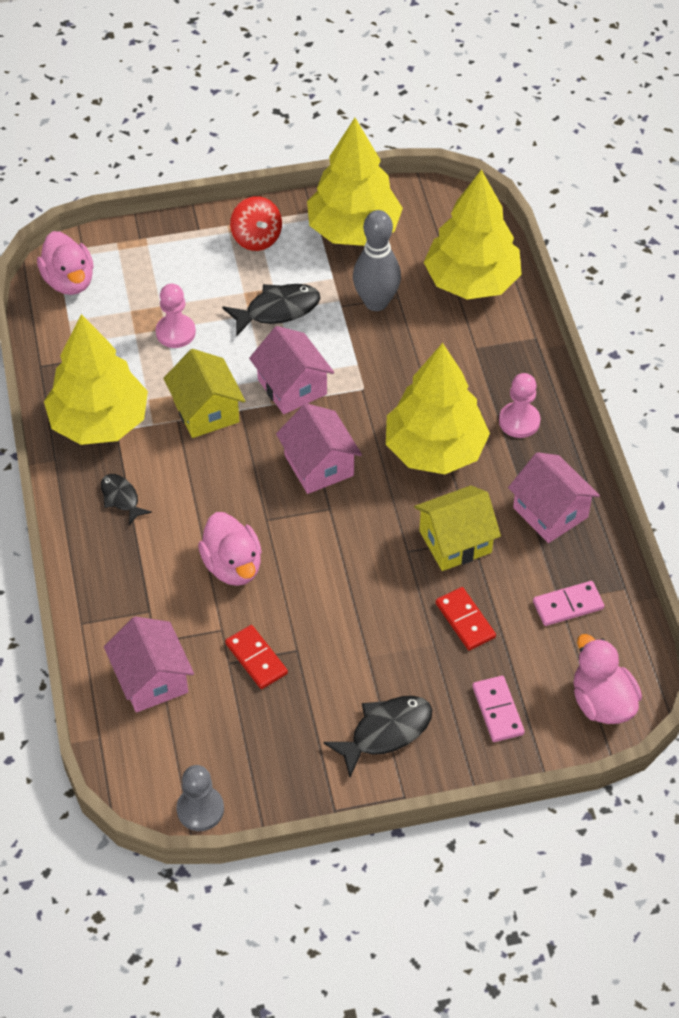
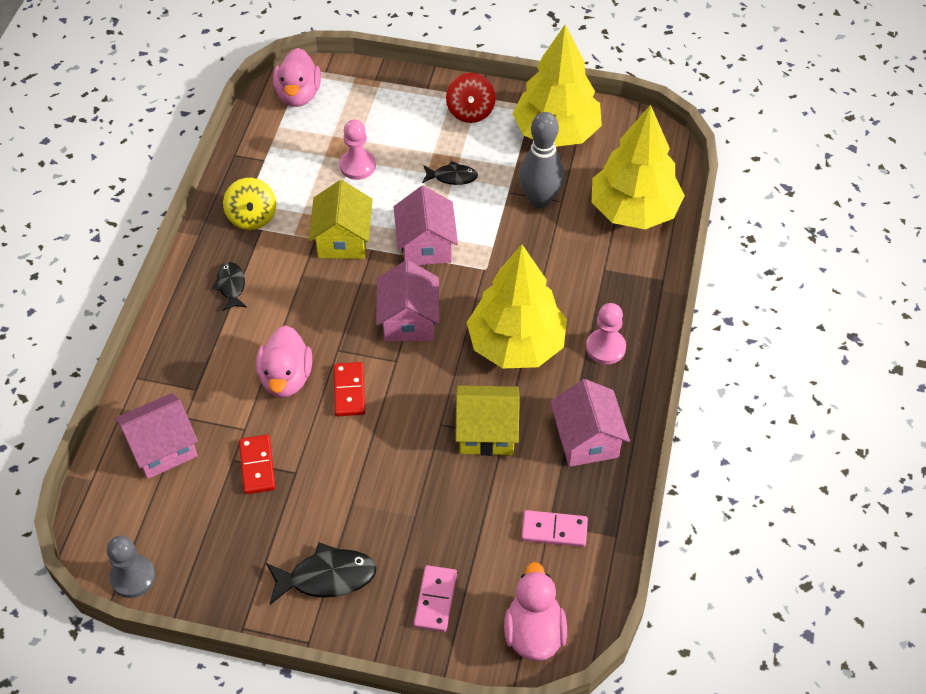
camera: 25 degrees right, 0 degrees up
(99, 422) = (252, 217): yellow tree -> yellow spinning top
(152, 679) = (162, 448): pink house -> pink house turned 60 degrees clockwise
(277, 310) = (452, 177): black fish -> black fish, size x0.62
(465, 620) = (454, 506): red domino -> red domino (349, 391)

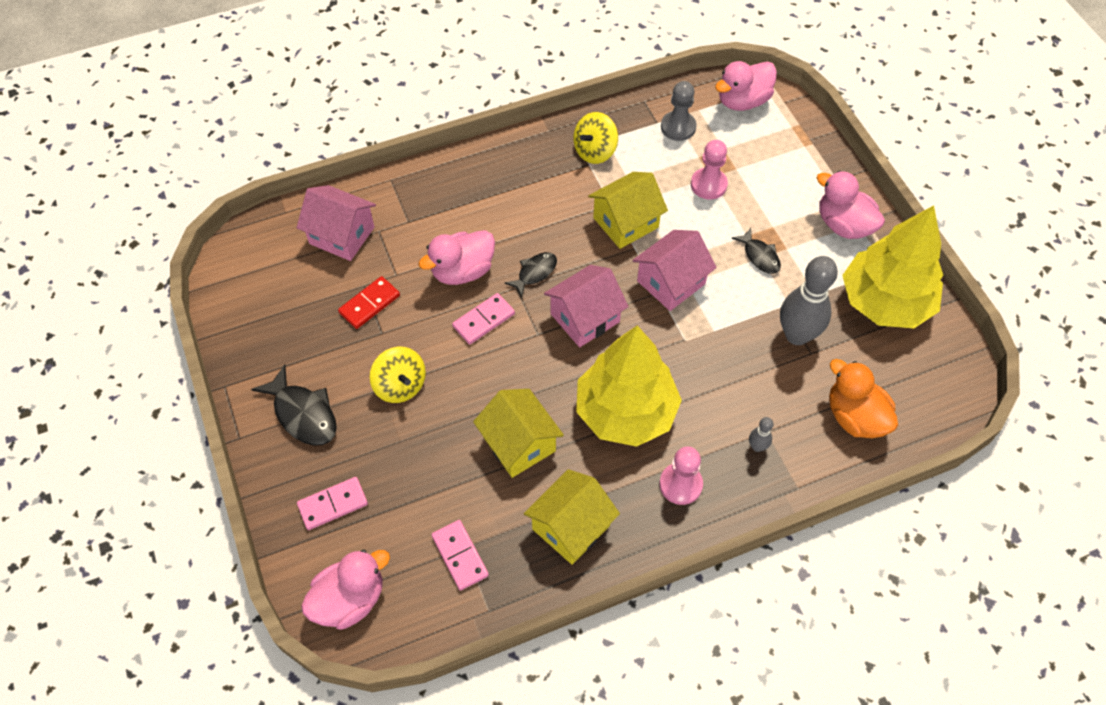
camera: 55 degrees right, 5 degrees up
(133, 577) = (222, 290): grey pawn -> grey pawn (678, 127)
(231, 286) = (518, 181): black fish -> black fish (535, 273)
(349, 391) = (483, 320): red domino -> pink domino
(361, 487) = (400, 385): none -> yellow spinning top
(470, 111) = (843, 225): red spinning top -> pink duck
(586, 439) = (571, 527): pink house -> yellow house
(611, 282) = (757, 446): none -> grey bowling pin
(633, 210) = (854, 417): yellow tree -> orange duck

